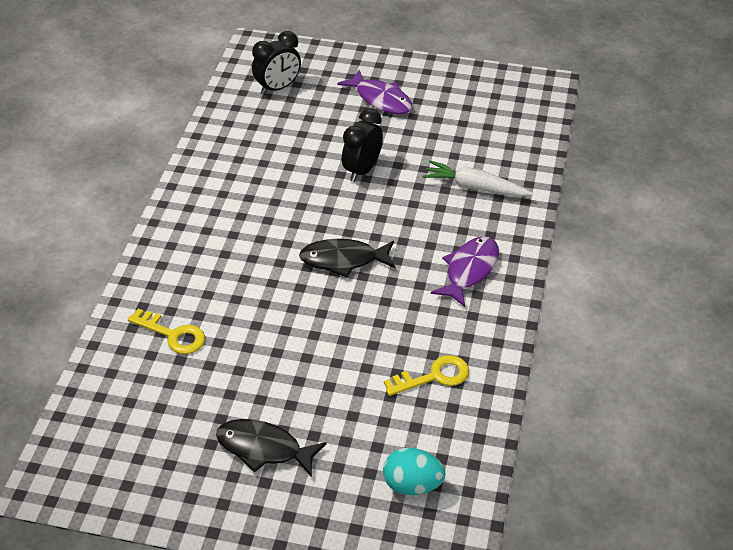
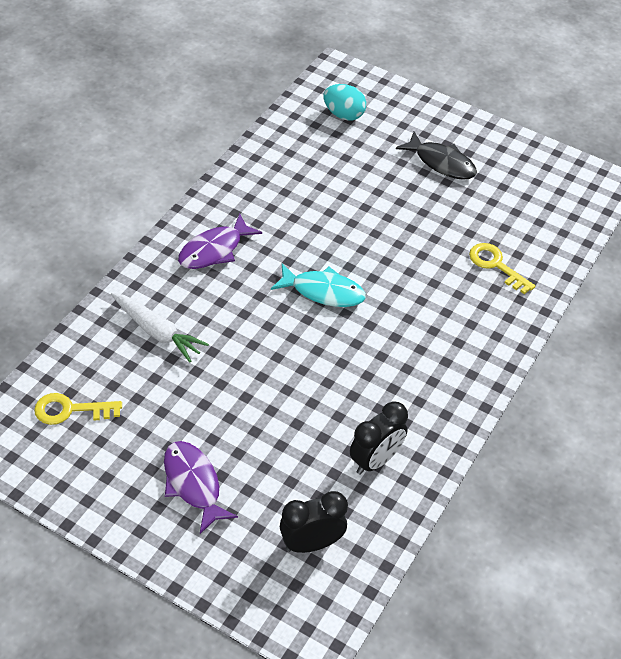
camera: 165 degrees left, 5 degrees up
(343, 260) = (323, 291): black fish -> turquoise fish
(362, 170) = (261, 387): black clock -> black clock (375, 460)
(434, 376) = (292, 176): yellow key -> yellow key (70, 410)

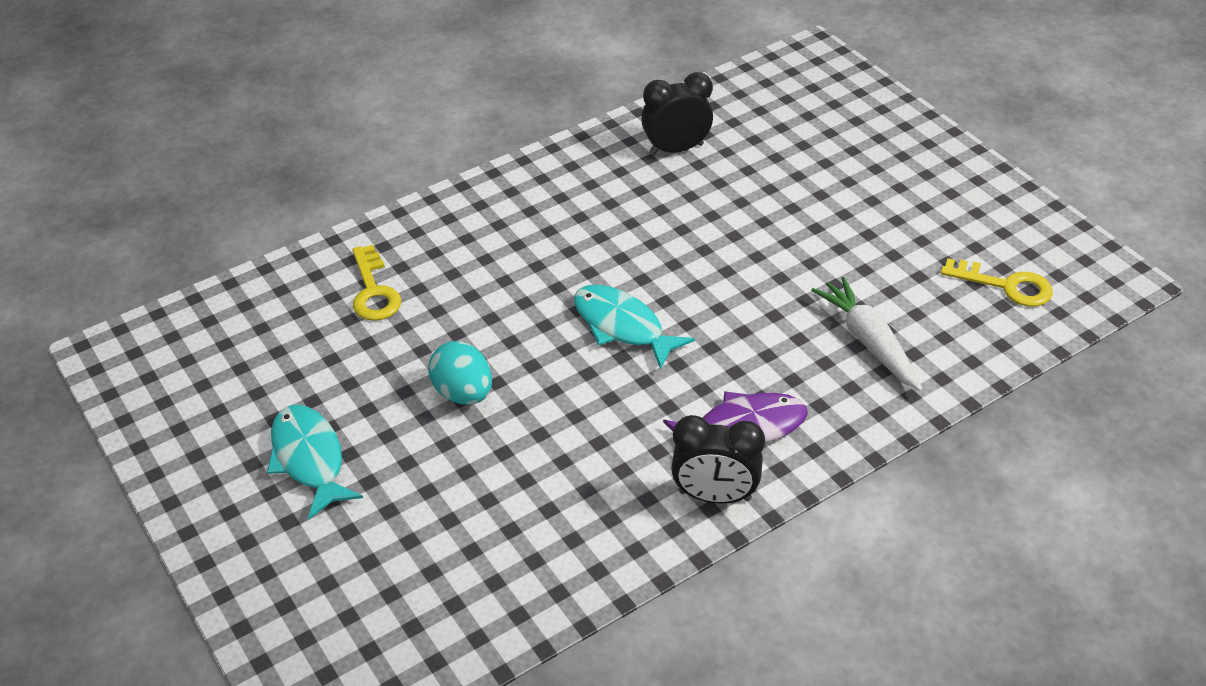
camera: 150 degrees left, 5 degrees down
(193, 484) = (882, 181): purple fish -> none
(311, 543) = (782, 108): black clock -> black clock (714, 496)
(343, 115) = (391, 607): turquoise egg -> turquoise egg (463, 393)
(441, 163) = (309, 459): black fish -> turquoise fish

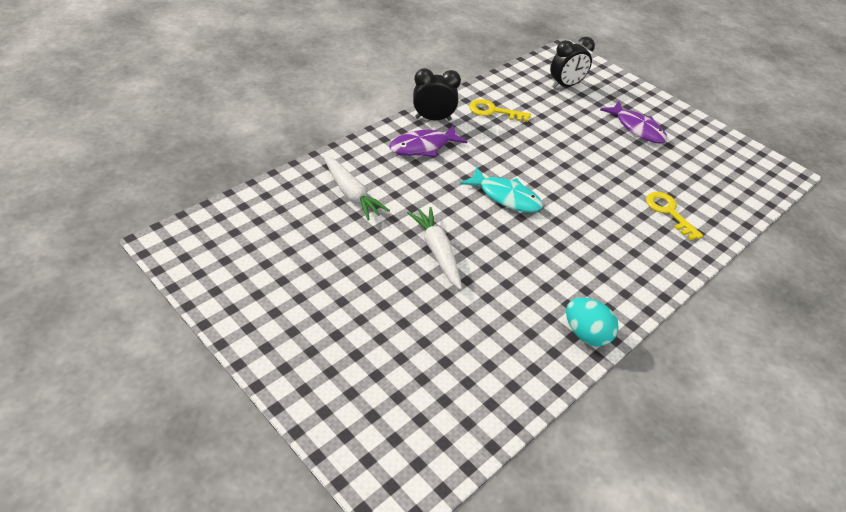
camera: 165 degrees right, 0 degrees up
(309, 459) = (637, 128): turquoise fish -> purple fish
(463, 393) = (580, 158): turquoise egg -> turquoise egg (586, 334)
(676, 149) = (511, 344): black clock -> black clock (565, 85)
(745, 250) = (437, 252): none -> white carrot
(1006, 286) = (251, 233): yellow key -> yellow key (493, 111)

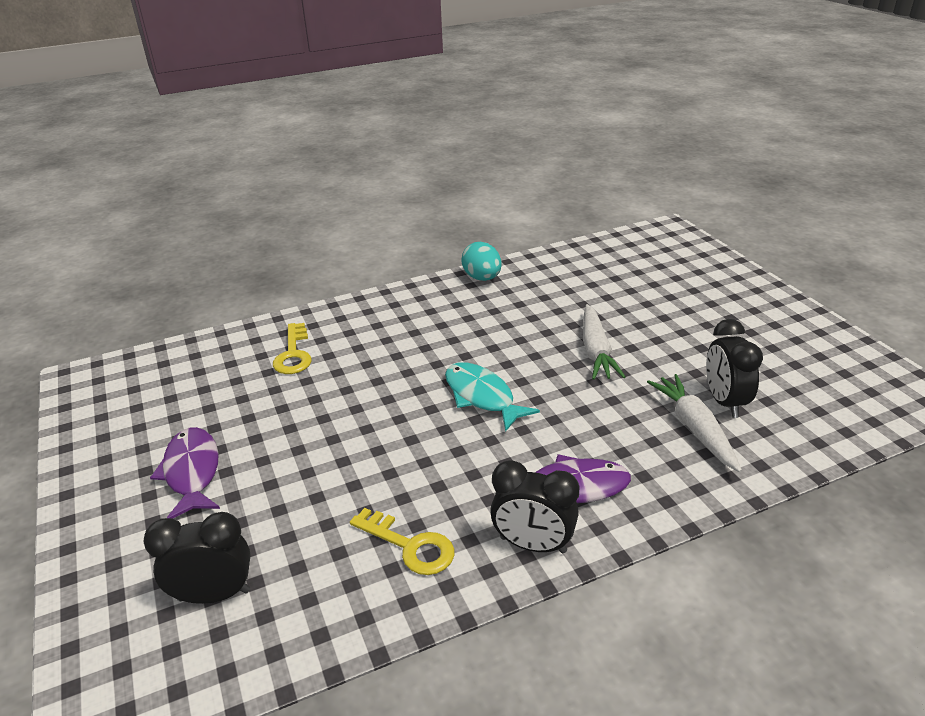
camera: 155 degrees left, 10 degrees down
(329, 217) = (724, 402): none -> black clock

